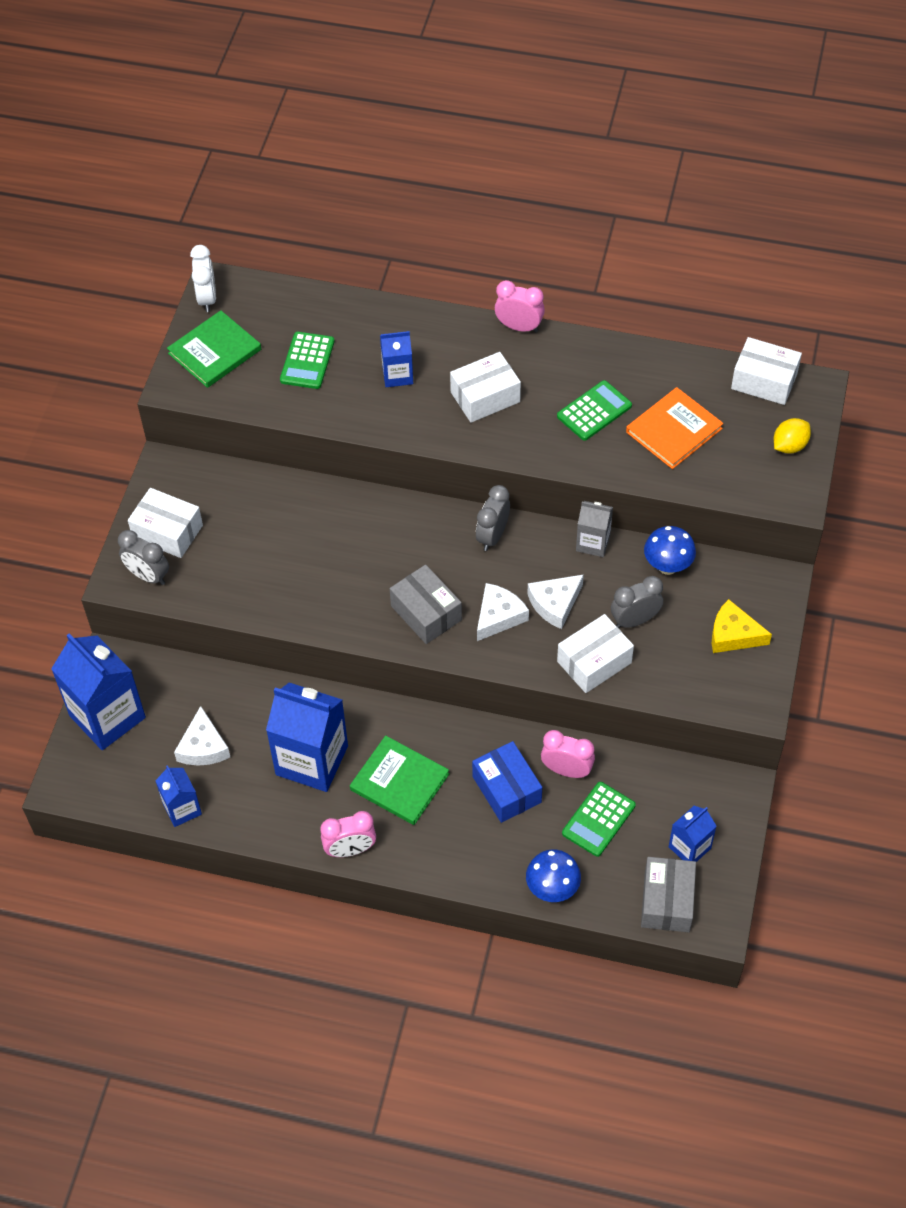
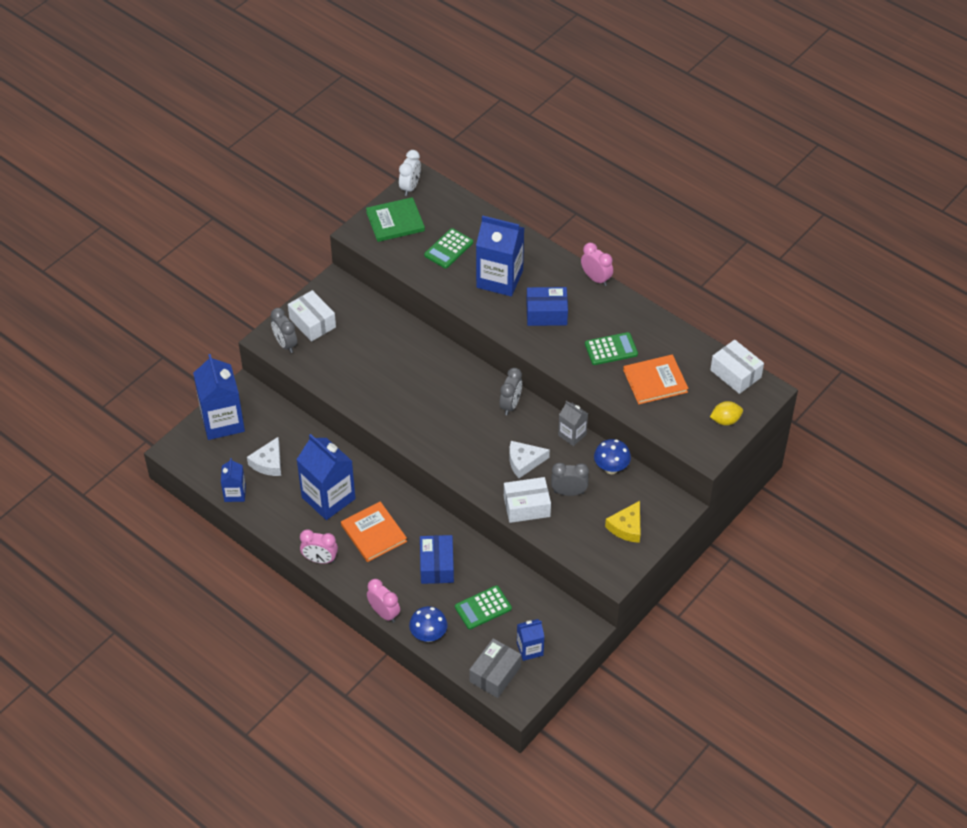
camera: 25 degrees right, 5 degrees down
(397, 375) = (499, 279): blue carton -> blue carton, size x1.89
(399, 782) = (374, 533): green book -> orange book
(426, 613) = (440, 434): grey box -> none
(485, 397) = (546, 313): white box -> blue box
(492, 536) = (510, 405): grey clock -> grey clock turned 150 degrees clockwise
(498, 616) = (484, 454): white cheese -> none
(566, 770) = (481, 570): pink clock -> pink clock (384, 613)
(733, 635) = (627, 527): yellow cheese -> yellow cheese turned 105 degrees counterclockwise

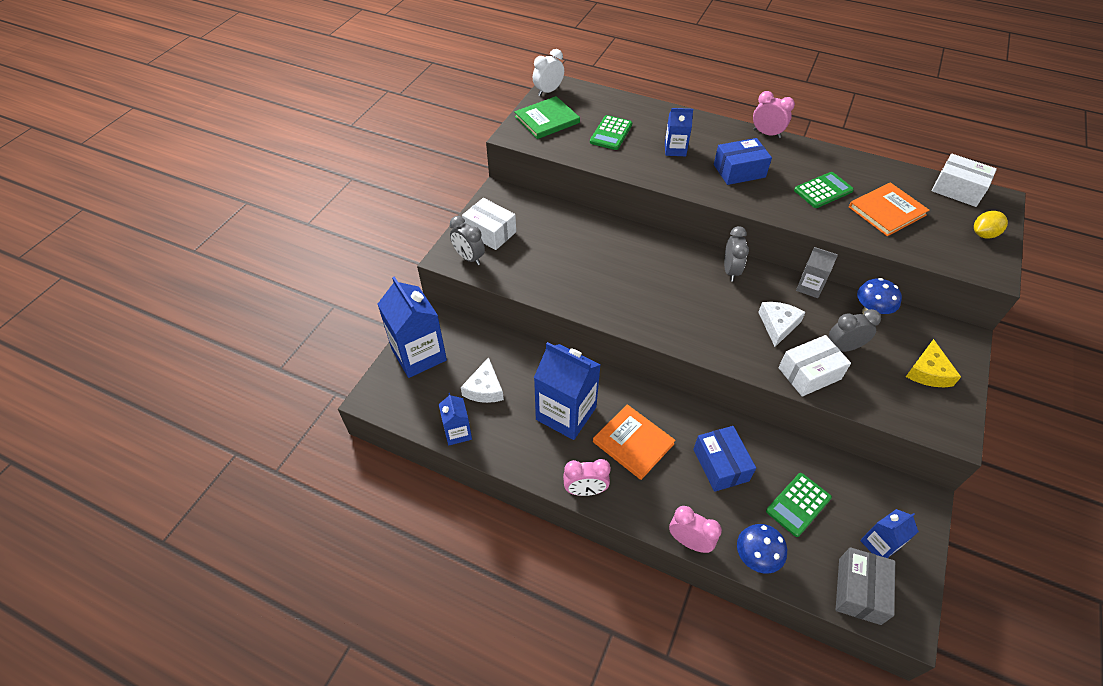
camera: 15 degrees left, 0 degrees up
(410, 187) = (548, 91): white clock -> white clock turned 135 degrees counterclockwise
(499, 279) = (675, 149): blue carton -> blue carton, size x0.53
(524, 462) = (778, 325): white cheese -> white cheese turned 135 degrees clockwise

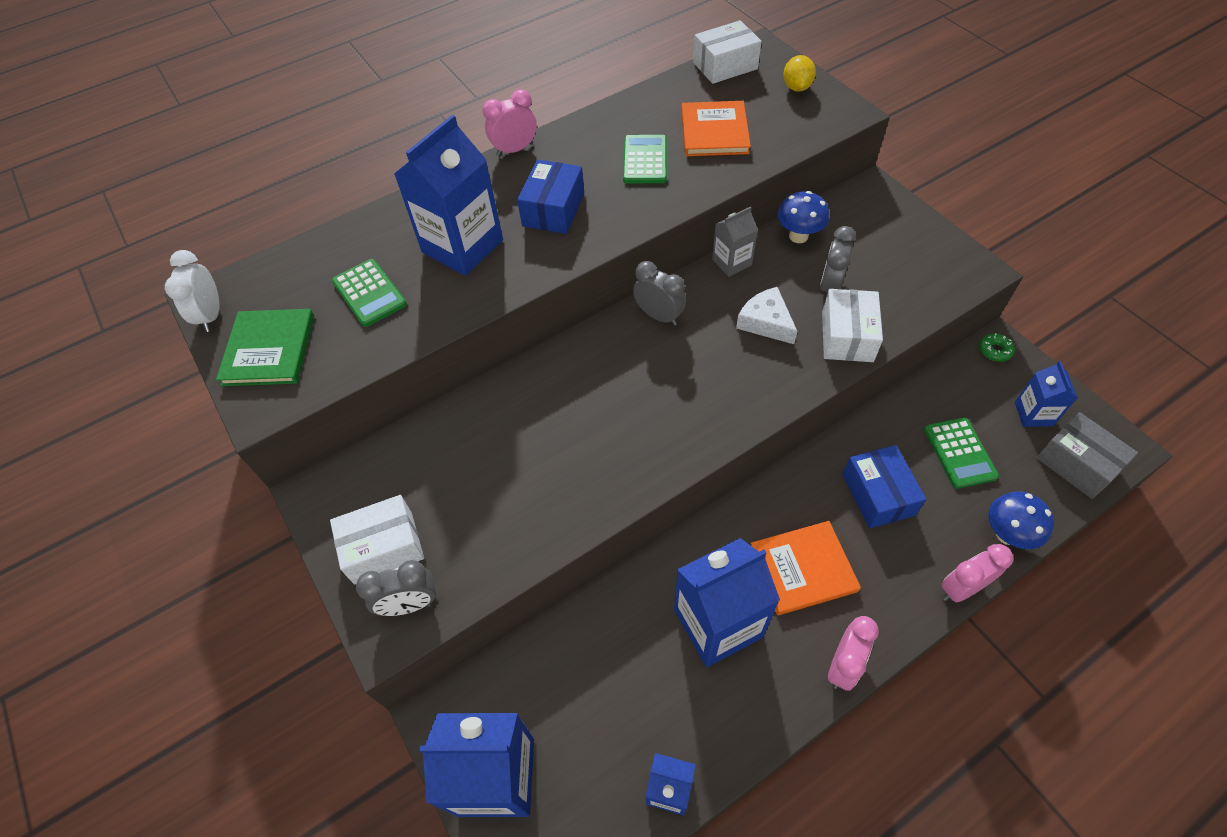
camera: 55 degrees left, 5 degrees up
(484, 388) = (617, 709): white cheese -> none
(675, 149) = (462, 246): blue carton -> blue carton, size x1.89
(721, 465) = (878, 494): blue box -> blue box turned 60 degrees clockwise
(915, 498) = (994, 350): none -> green donut
(928, 372) = (898, 241): yellow cheese -> none

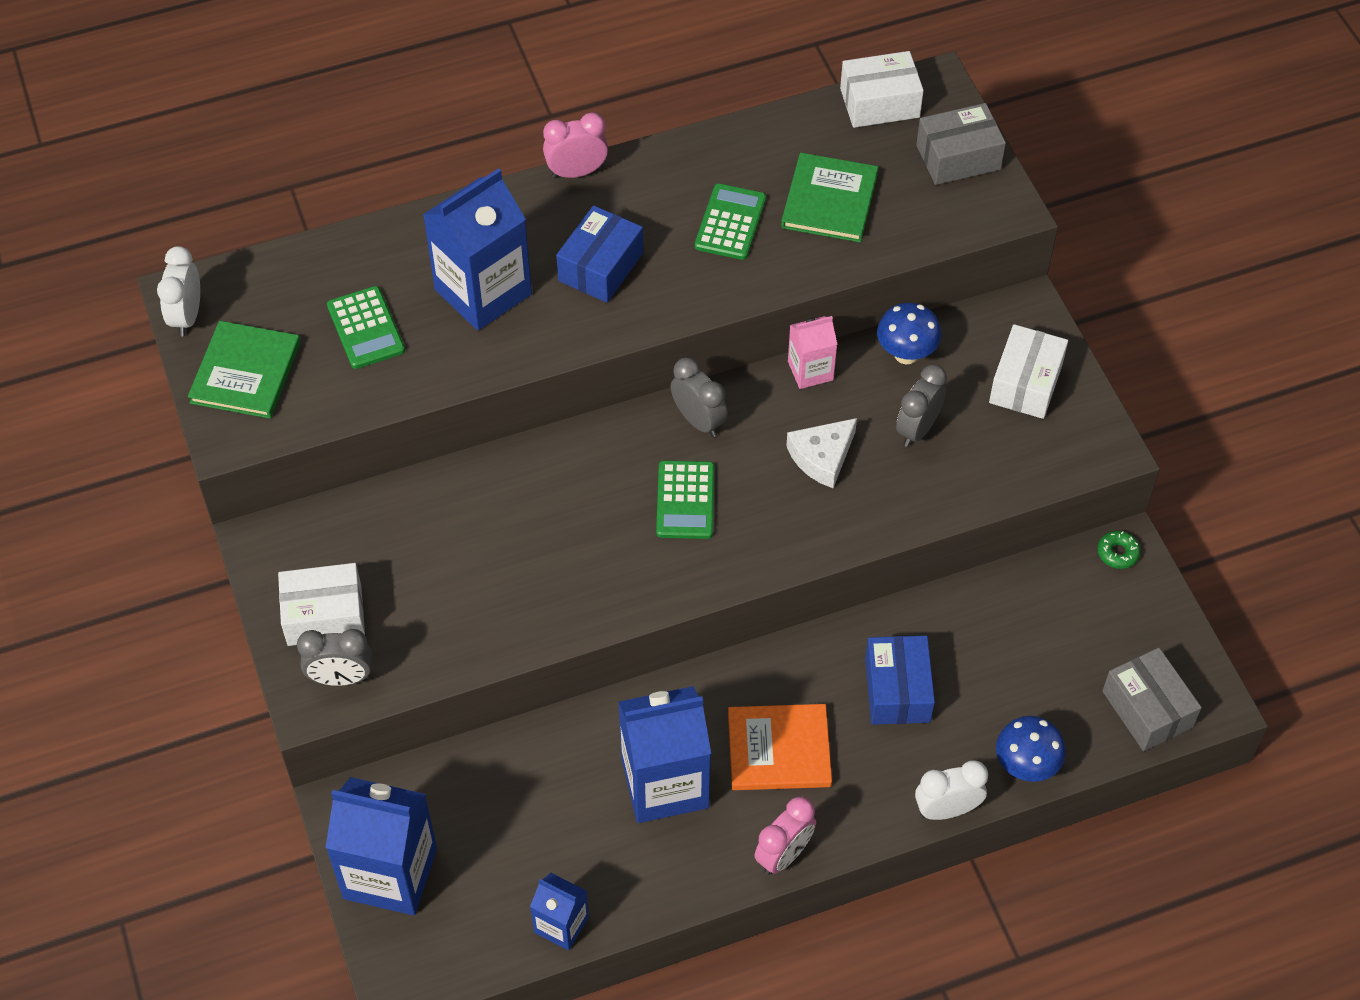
camera: 10 degrees right, 0 degrees up
(714, 132) = (829, 201): orange book -> green book
(731, 262) = (810, 371): grey carton -> pink carton
(766, 322) = (822, 457): white cheese -> white cheese turned 105 degrees counterclockwise
(796, 87) = (958, 157): yellow lemon -> grey box
(847, 336) = (911, 496): white box -> white box (1025, 383)
(960, 453) = (1015, 665): green calculator -> green calculator (685, 500)
(961, 588) = (946, 809): pink clock -> white clock
(1033, 414) = (1126, 640): blue carton -> none

